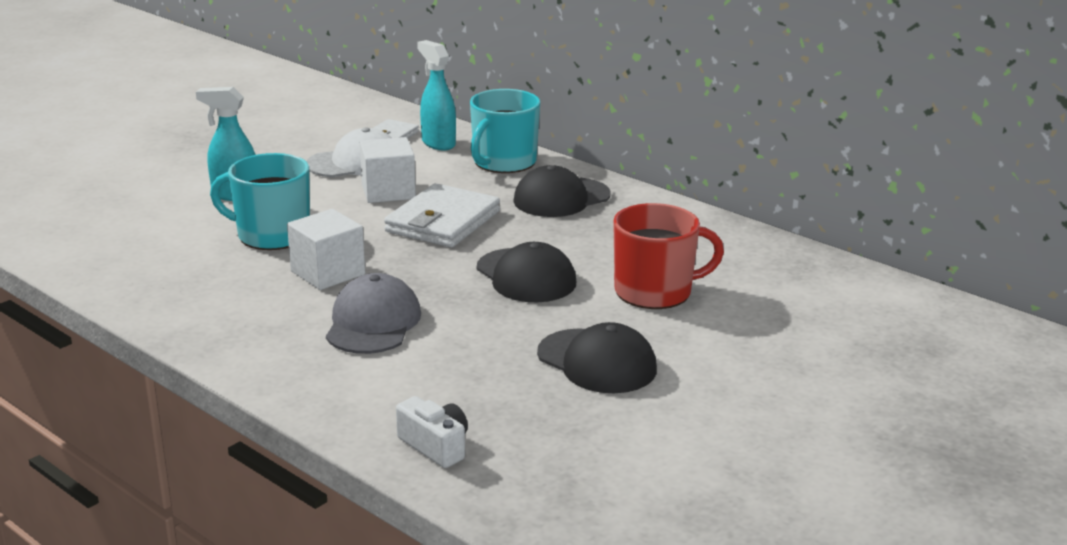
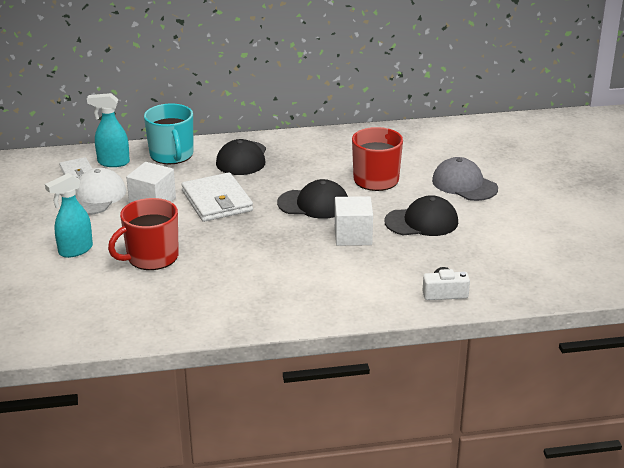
camera: 50 degrees left, 5 degrees up
(272, 235) = (151, 257): turquoise mug -> red mug
(328, 273) = (226, 257): white cube -> white cube (353, 236)
(373, 323) = (303, 265): grey cap -> grey cap (464, 184)

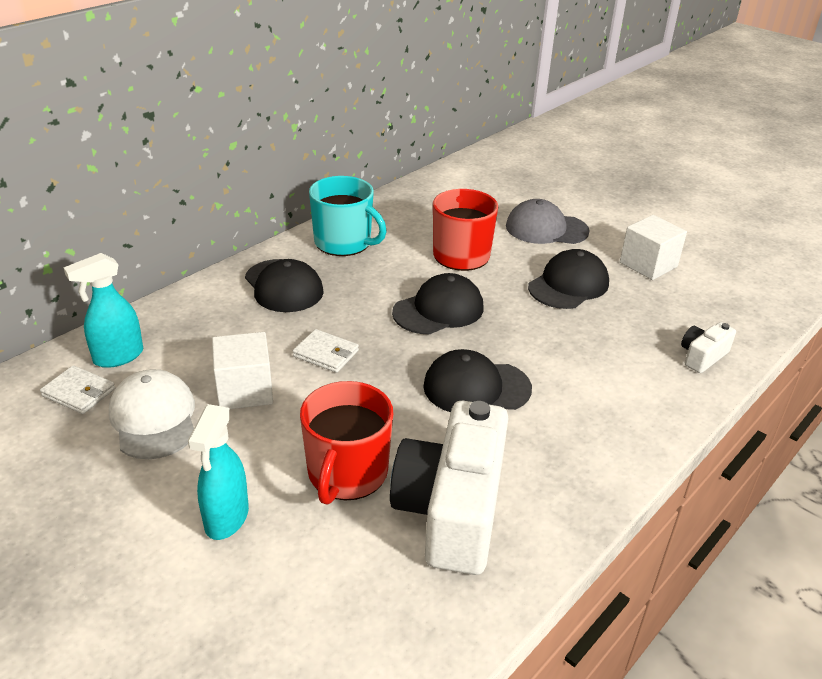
camera: 40 degrees left, 5 degrees up
(172, 155) = (188, 315): turquoise mug -> turquoise mug (344, 243)
(179, 294) = (452, 510): none -> white camera
(217, 201) = (326, 353): white wallet -> white wallet, size x0.55
(274, 250) = (476, 387): none -> black cap
(353, 236) = (530, 331): white cube -> white cube (648, 264)

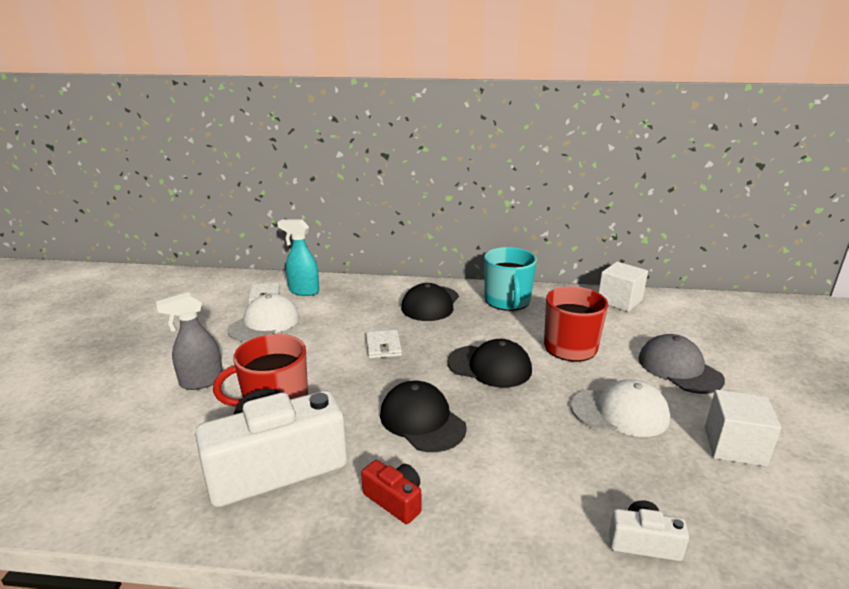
camera: 55 degrees right, 10 degrees down
(226, 519) = (201, 382): turquoise spray bottle -> grey spray bottle
(245, 390) = (316, 337): white cube -> white cube (619, 301)
(566, 452) = (395, 500): none -> red camera
(568, 285) = (620, 412): black cap -> white cap

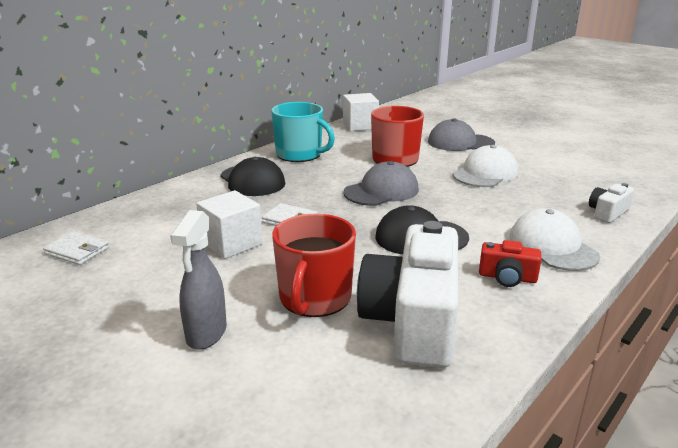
camera: 55 degrees left, 0 degrees up
(264, 323) = (142, 266): white cap -> white cap (552, 246)
(303, 291) = (113, 227): turquoise spray bottle -> none
(395, 500) = (507, 277): red camera -> red camera turned 150 degrees counterclockwise
(489, 366) = (381, 191): black cap -> grey cap
(734, 446) = (547, 160): white cube -> white cube (231, 243)

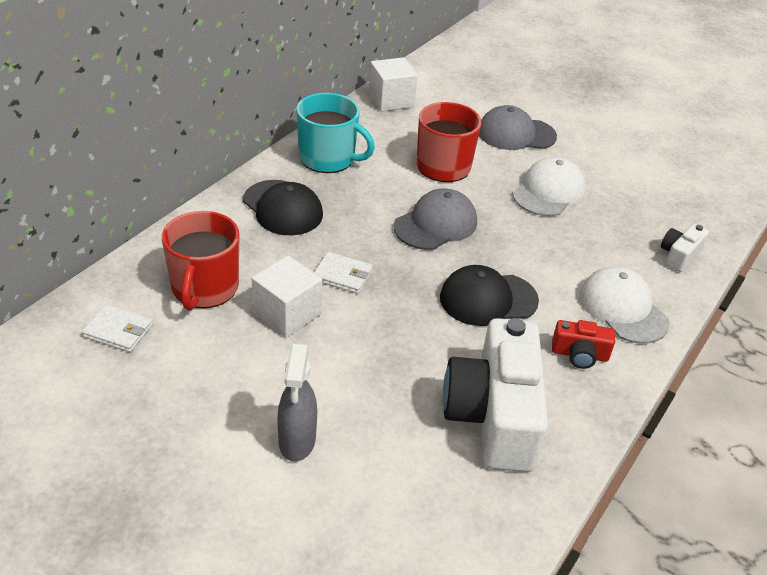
camera: 10 degrees left, 15 degrees up
(314, 298) = (393, 390): red mug -> red mug (204, 288)

